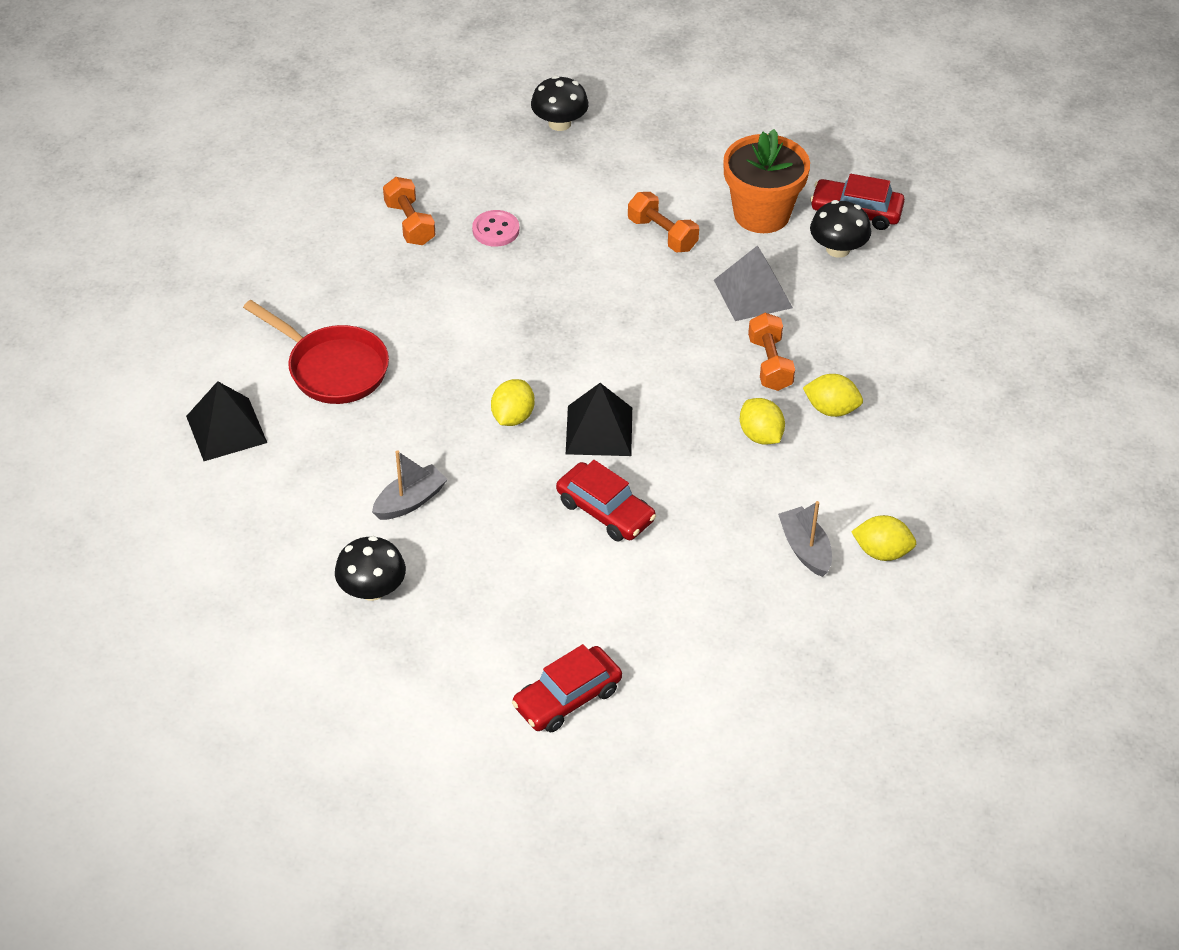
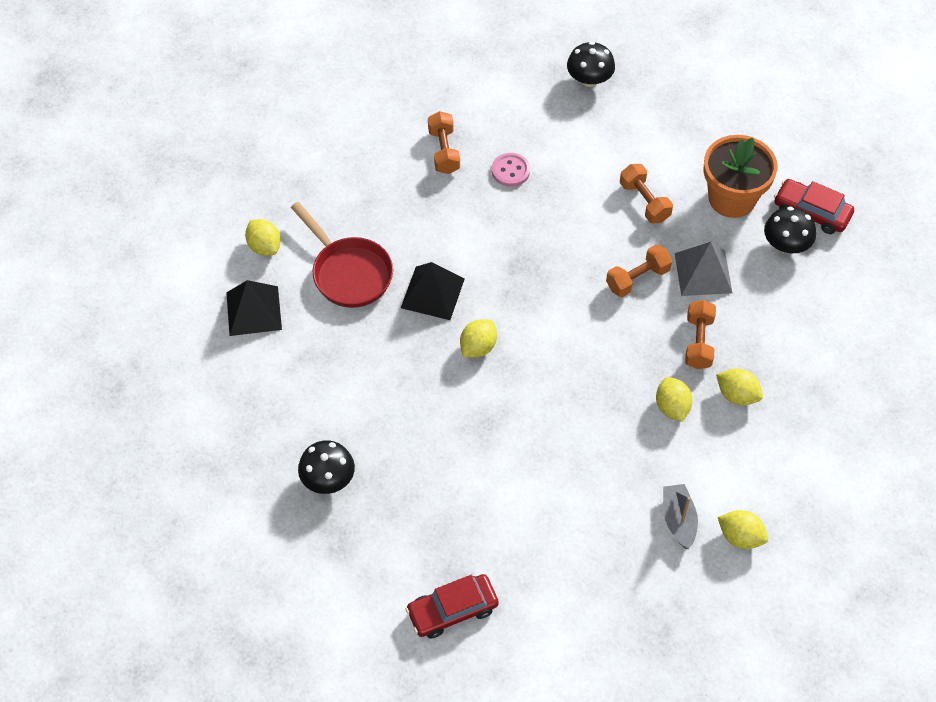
camera: 15 degrees right, 10 degrees up
(220, 359) = (264, 246): none -> yellow lemon
(410, 501) = (377, 406): grey boat -> none
(599, 430) = (543, 374): black pyramid -> black pyramid (432, 293)
(605, 511) = (528, 449): red car -> none
(679, 313) = (637, 278): none -> orange dumbbell

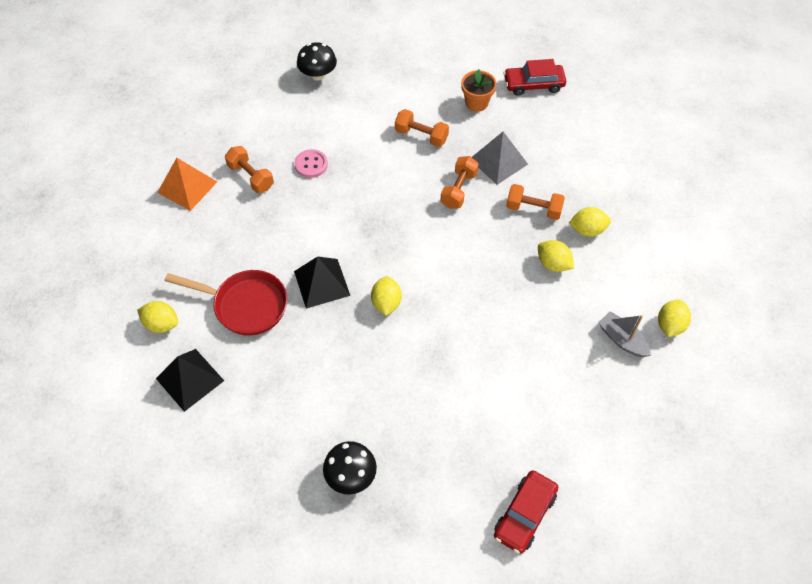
camera: 35 degrees left, 0 degrees up
(378, 128) = (187, 187): none -> orange pyramid
(698, 342) = (533, 209): orange dumbbell -> orange dumbbell turned 45 degrees counterclockwise
(732, 198) = (476, 103): orange flower pot -> orange flower pot, size x0.60
(740, 537) = (670, 325): yellow lemon -> yellow lemon turned 60 degrees counterclockwise
(786, 244) = (535, 113): black mushroom -> none

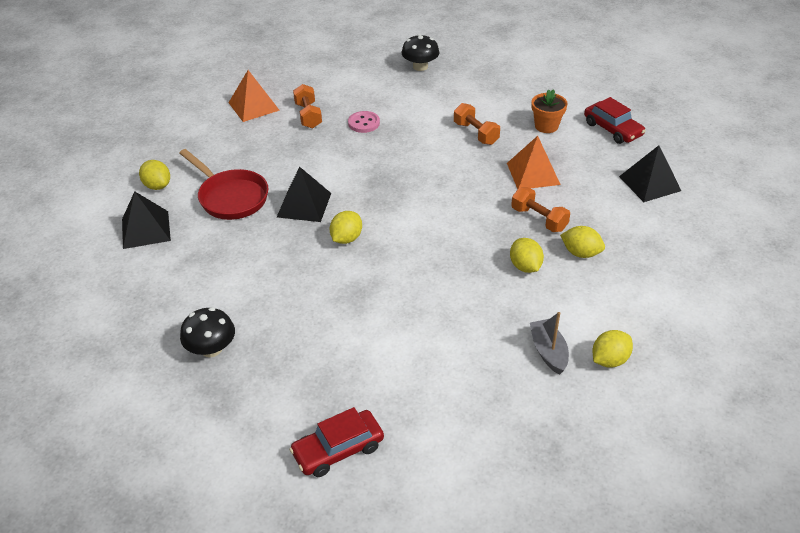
camera: 30 degrees right, 15 degrees down
(458, 189) = (478, 181): orange dumbbell -> none
(498, 161) = (533, 173): grey pyramid -> orange pyramid
(533, 84) = (612, 129): red car -> red car turned 150 degrees counterclockwise
(597, 132) = (649, 183): none -> black pyramid

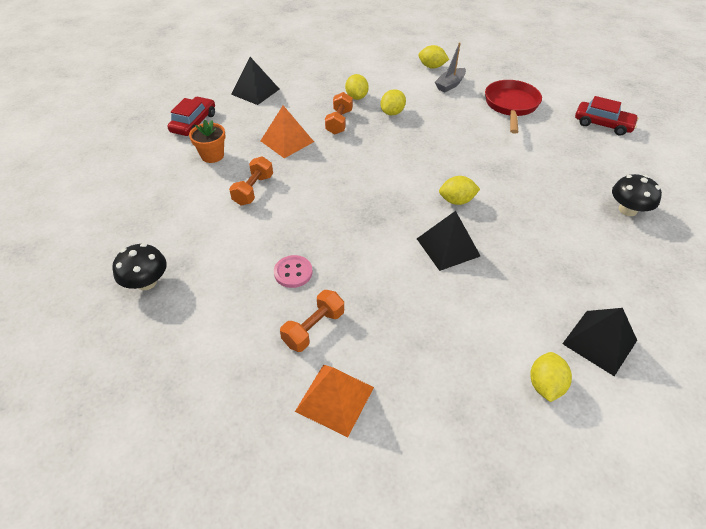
camera: 125 degrees left, 5 degrees up
(230, 197) = (493, 306): red pan -> red pan (511, 106)

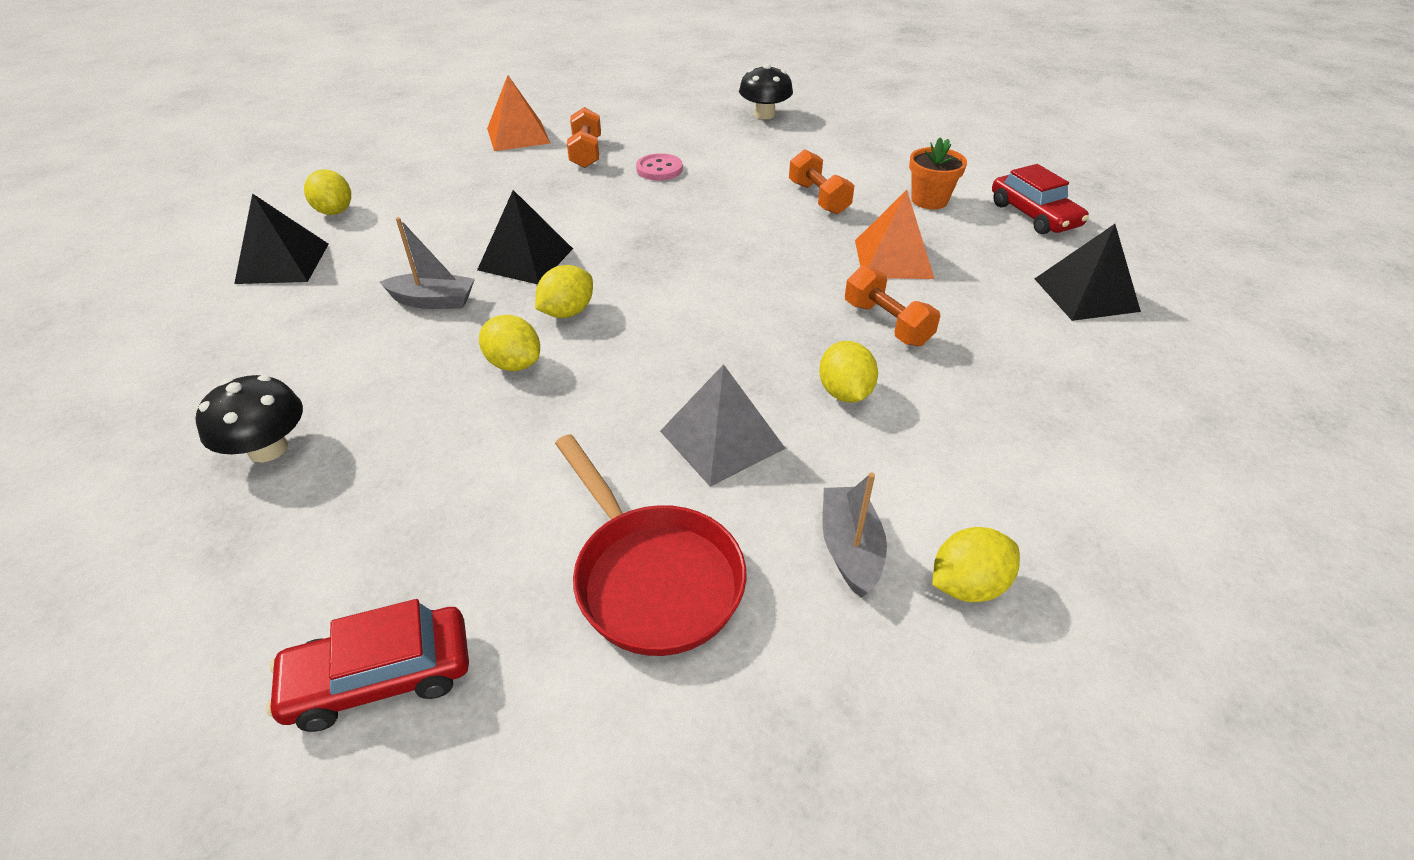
camera: 135 degrees right, 5 degrees down
(356, 97) = (948, 384): yellow lemon -> yellow lemon (514, 364)
(451, 123) = (722, 439): none -> grey pyramid
(518, 248) = (433, 301): none -> grey boat

